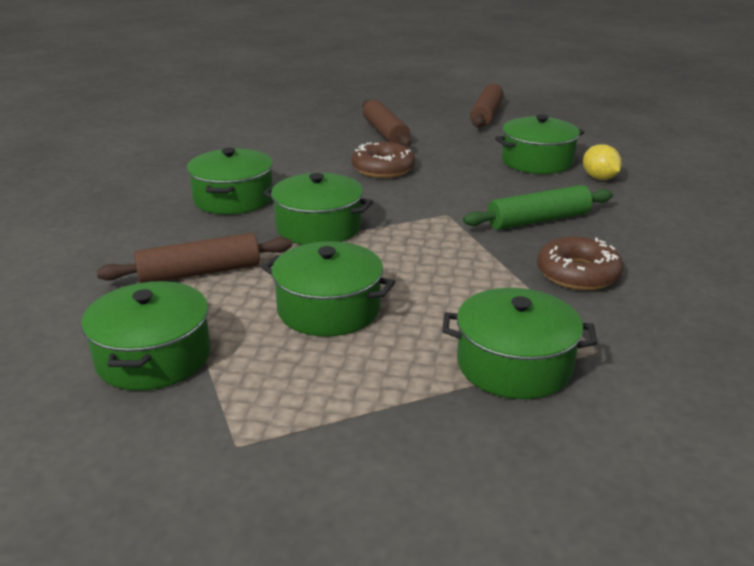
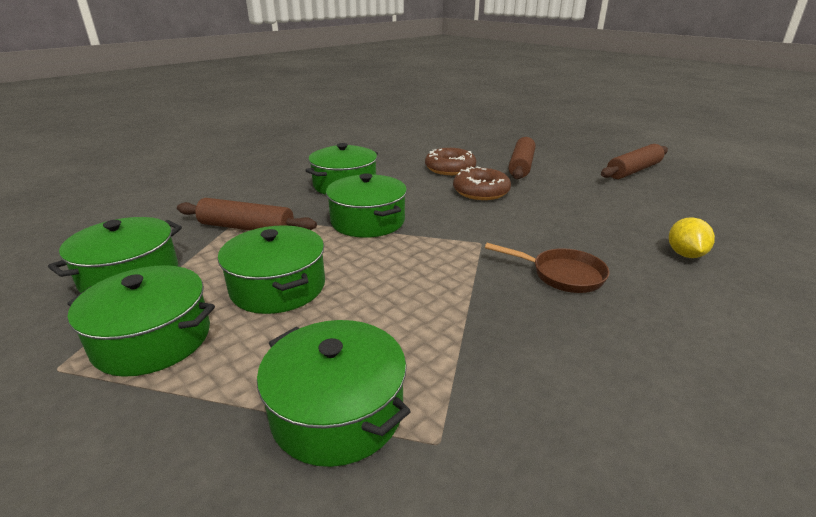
camera: 35 degrees right, 0 degrees up
(537, 161) = (633, 221): green pot -> green pot (153, 339)
(538, 220) = (562, 275): green rolling pin -> brown pan
(578, 274) = (532, 344): brown donut -> brown donut (450, 168)

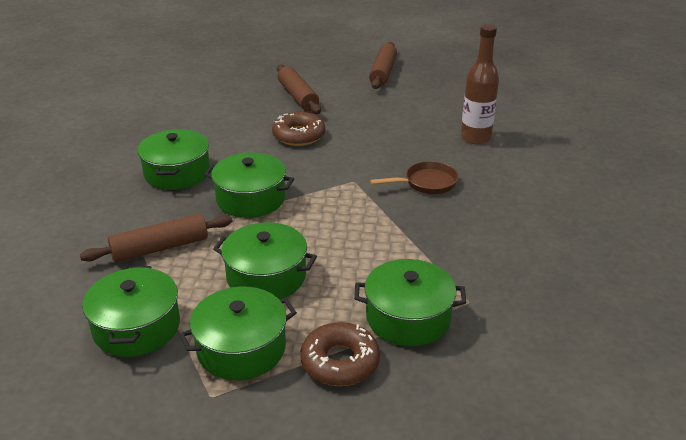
camera: 40 degrees left, 5 degrees up
(450, 168) = (244, 120): brown donut -> brown donut (340, 362)
(685, 254) = (475, 138): yellow lemon -> brown bottle

